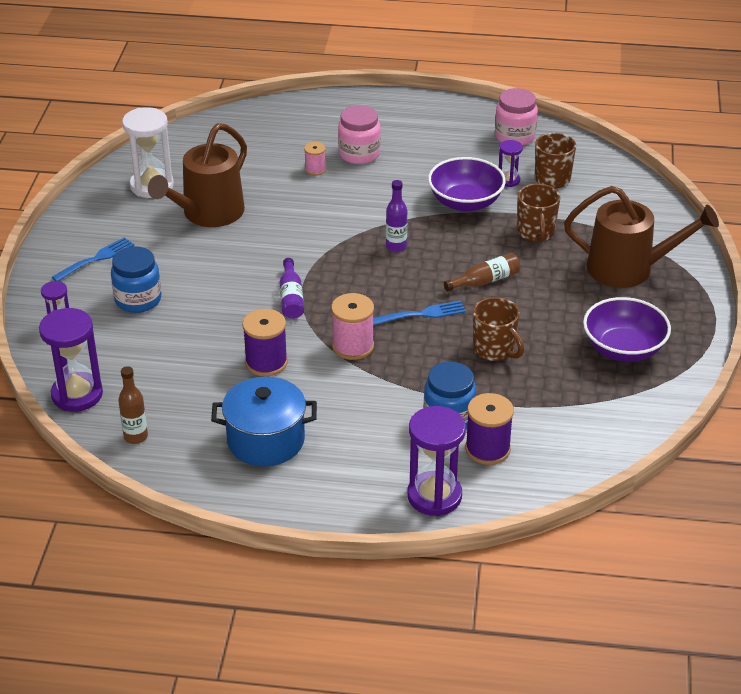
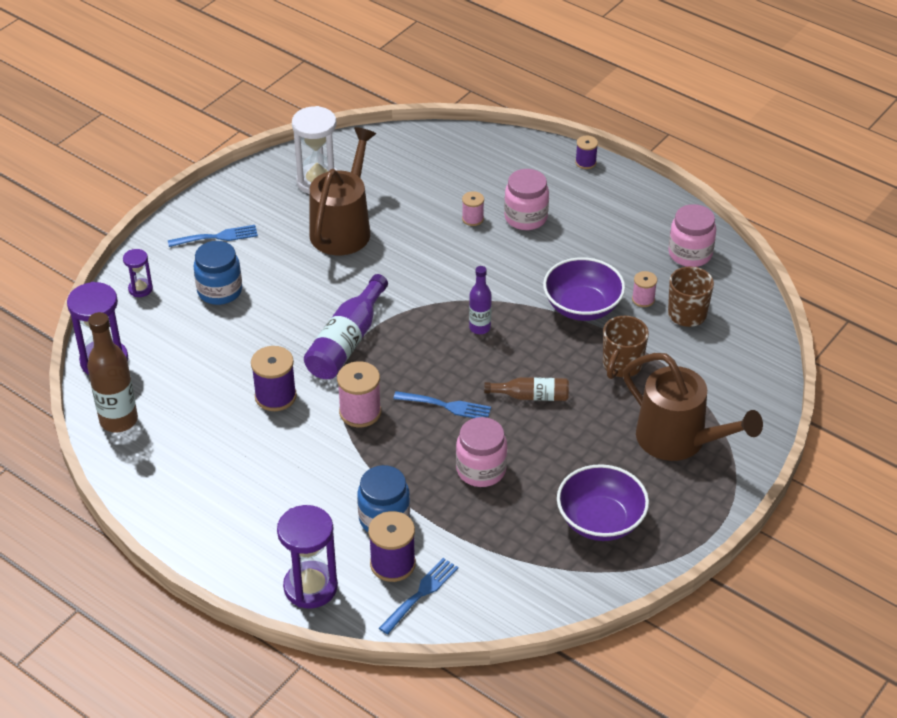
camera: 30 degrees right, 5 degrees up
(136, 437) = (118, 420): brown bottle -> brown bottle, size x1.69
(208, 213) = (343, 228): brown watering can -> brown watering can turned 135 degrees clockwise
(266, 440) = (216, 470): blue pot -> none
(291, 298) = (347, 342): purple bottle -> purple bottle, size x1.69
(371, 99) = (585, 162): none -> purple spool
(495, 350) = (481, 470): brown mug -> pink jar
(508, 180) = (643, 299): purple hourglass -> pink spool
(532, 461) = (420, 594): none -> blue fork

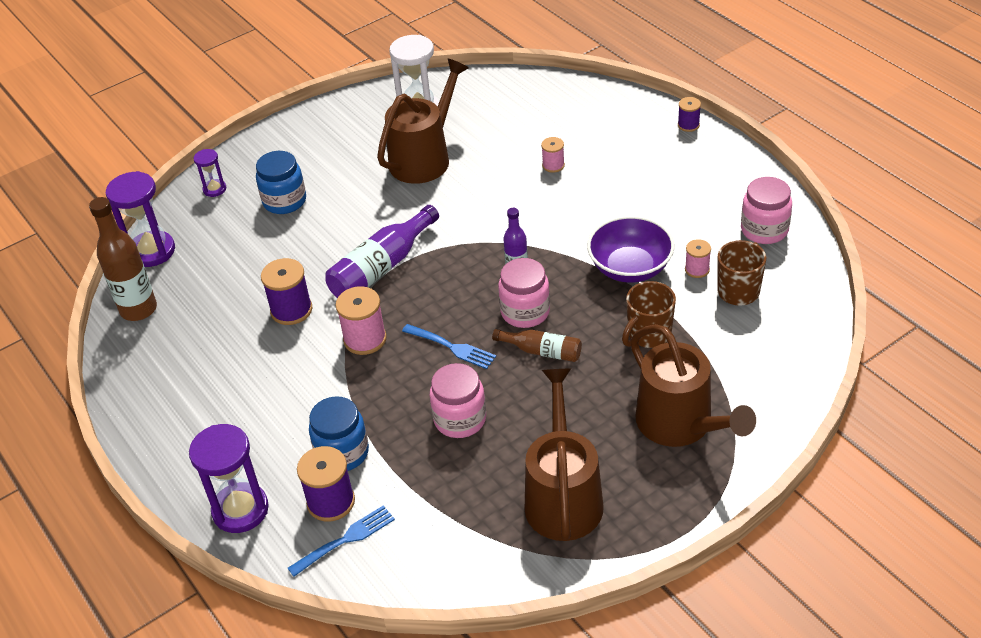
camera: 20 degrees right, 0 degrees up
(216, 237) = (304, 151): blue fork -> none
(525, 217) = (606, 171): pink jar -> pink jar (525, 312)
(600, 521) = (563, 497): purple bowl -> brown watering can

